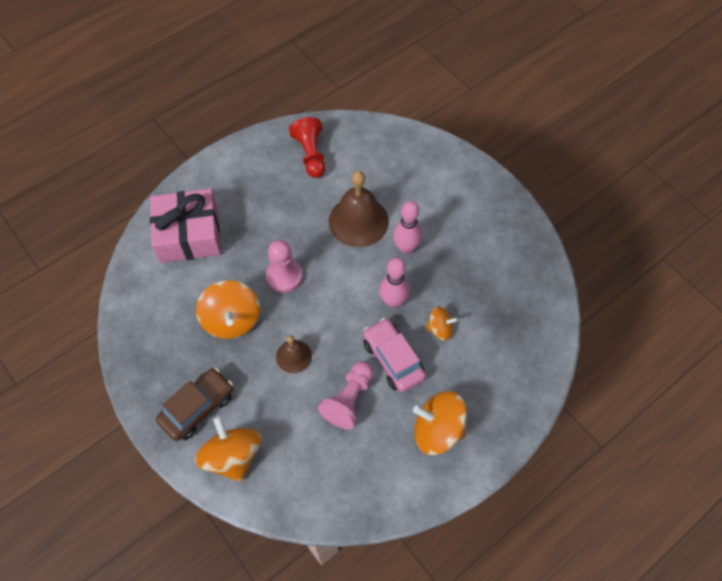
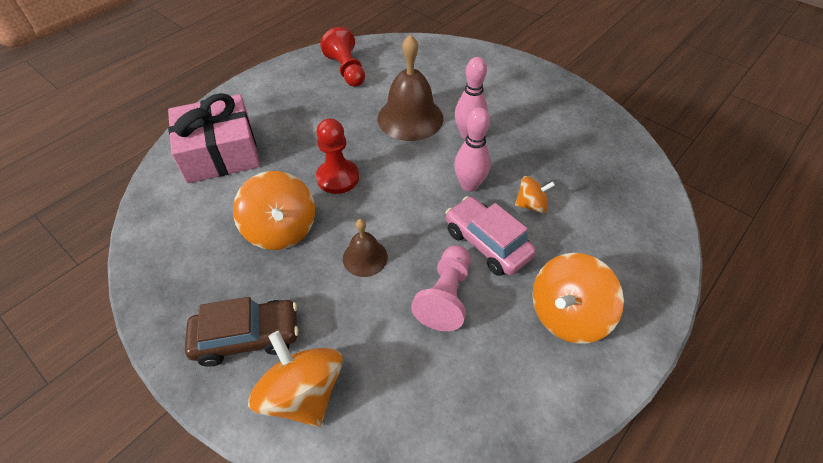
camera: 10 degrees left, 10 degrees down
(198, 408) = (247, 337): brown car -> brown car turned 45 degrees clockwise
(284, 276) = (338, 178): pink pawn -> red pawn
(437, 430) = (567, 314): orange spinning top -> orange spinning top turned 45 degrees counterclockwise

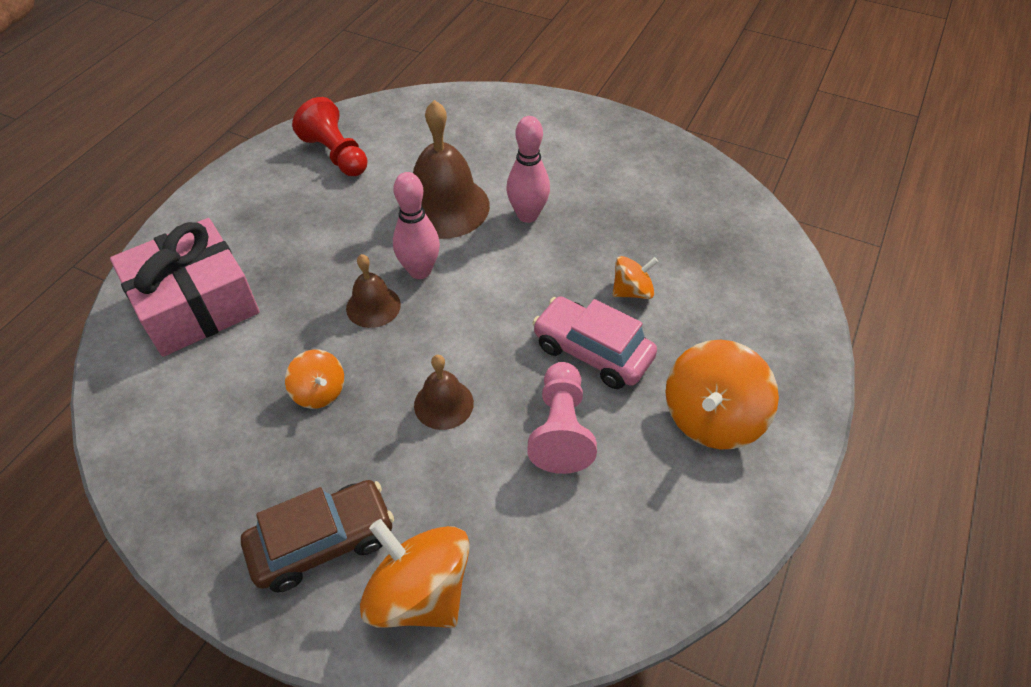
camera: 15 degrees left, 0 degrees up
(281, 229) = (319, 392): orange spinning top -> orange spinning top, size x0.56
(338, 178) = (373, 306): red pawn -> brown bell
(469, 185) = (548, 281): pink bowling pin -> pink bowling pin (420, 271)

